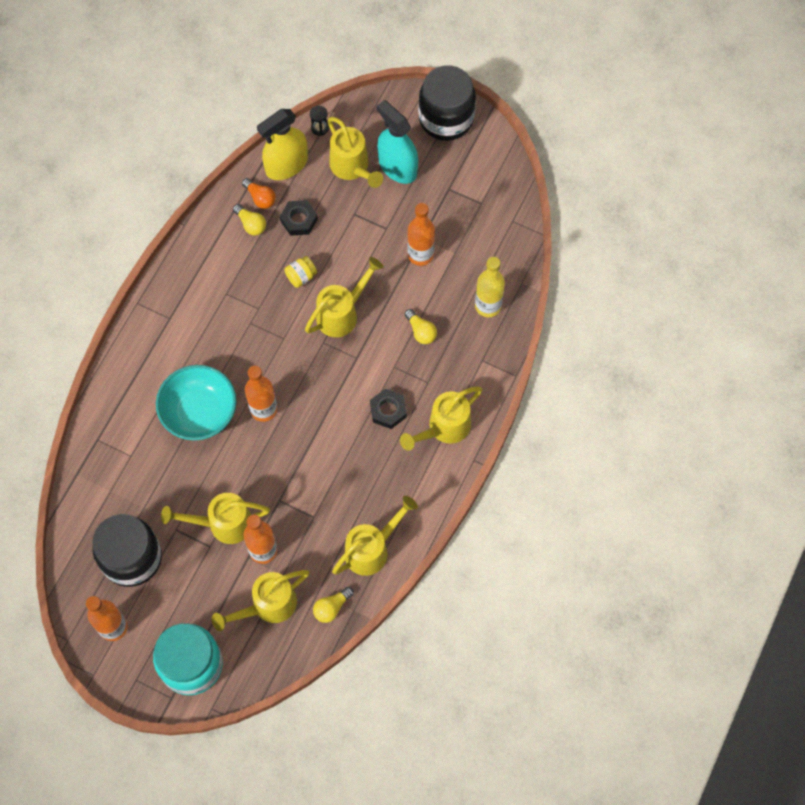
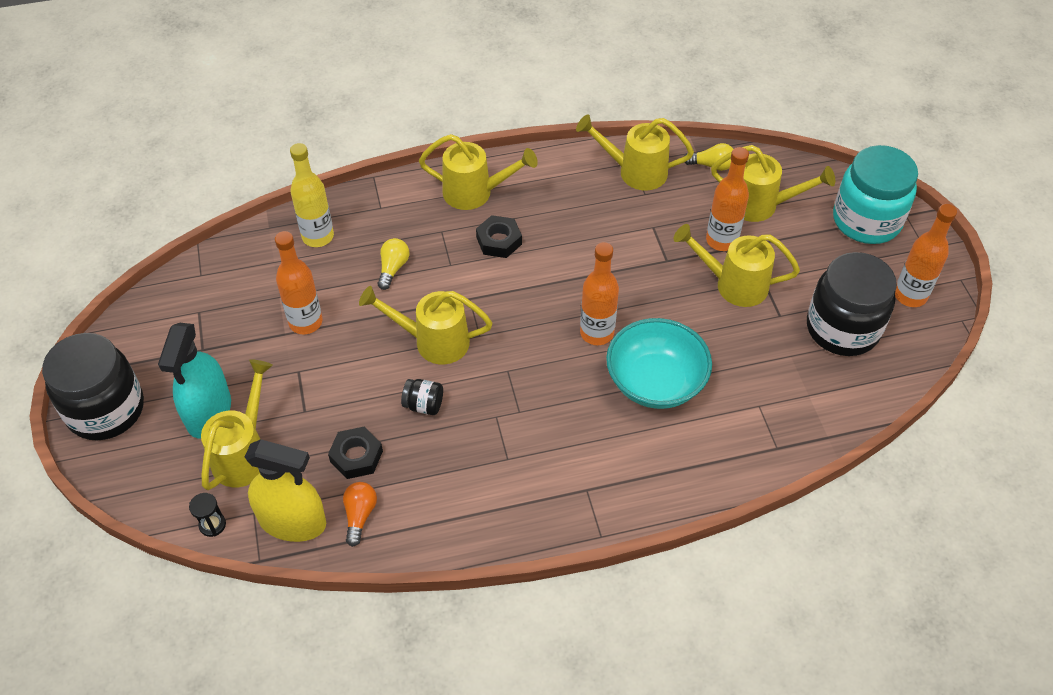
camera: 130 degrees left, 15 degrees down
(223, 524) = (733, 284): yellow watering can -> yellow watering can turned 150 degrees clockwise
(251, 224) = (402, 499): yellow light bulb -> none
(301, 276) = (424, 405): yellow jar -> black jar

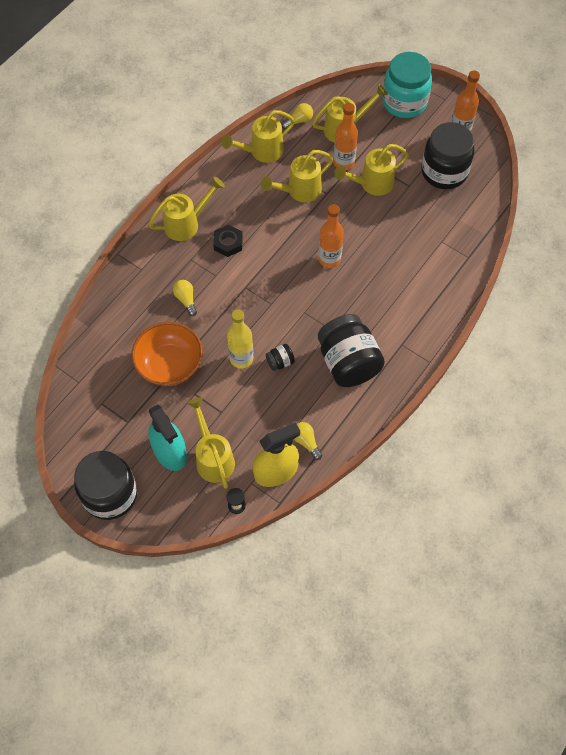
camera: 40 degrees left, 10 degrees up
(305, 322) = (169, 364): orange bottle -> orange bowl
(318, 236) = (123, 311): yellow bottle -> yellow bottle (241, 358)
(356, 456) = (273, 414): black nut -> none
(359, 515) = (306, 442): orange light bulb -> yellow light bulb
(433, 341) = (250, 324): yellow watering can -> yellow watering can (299, 191)
(500, 463) = (348, 363): none -> black jar
(655, 382) = (382, 265): turquoise bowl -> none

